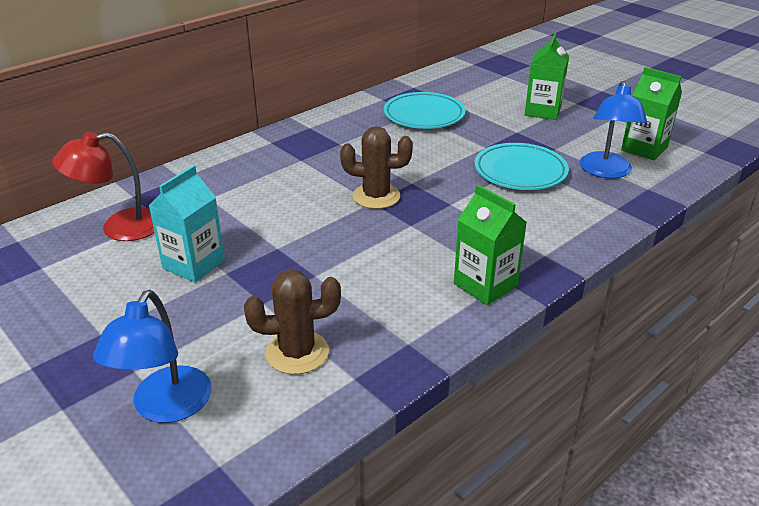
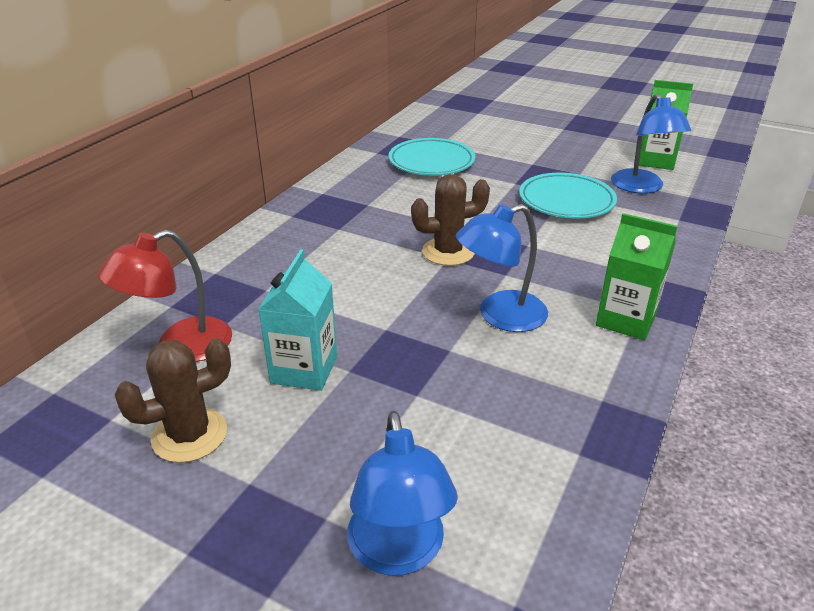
camera: 20 degrees left, 0 degrees up
(297, 352) = (497, 442): brown cactus -> brown cactus (189, 435)
(377, 258) = (500, 316): none -> blue lamp
(542, 111) = (540, 140): green carton -> none

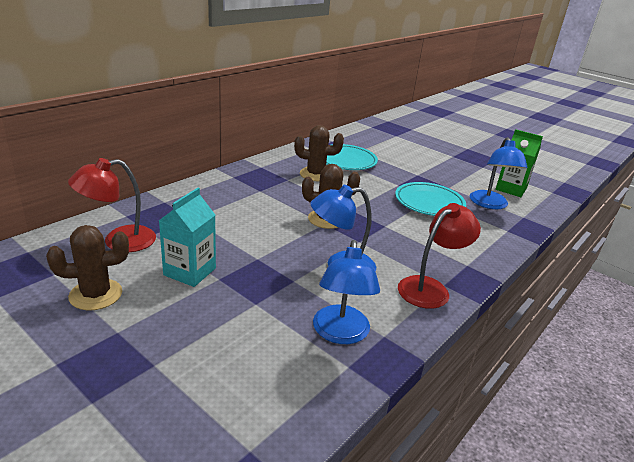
camera: 10 degrees right, 5 degrees down
(398, 553) = (189, 398): blue lamp -> blue lamp (340, 334)
(401, 190) = (315, 174): none -> brown cactus
(626, 320) = (430, 288): green carton -> red lamp

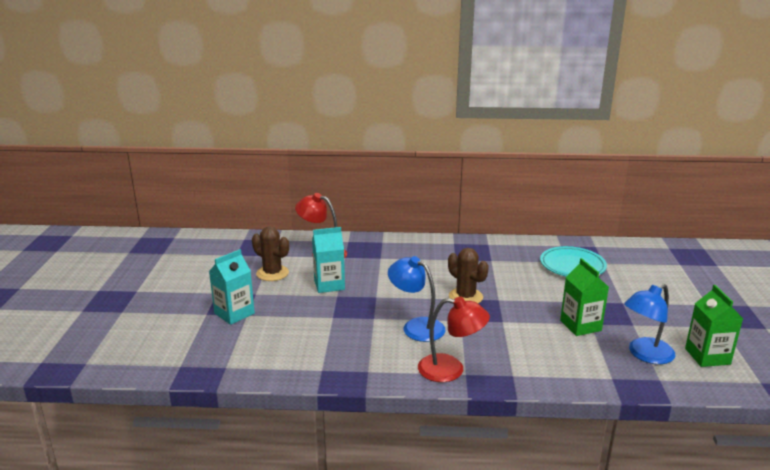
camera: 55 degrees right, 5 degrees down
(134, 374) = (234, 313): none -> turquoise carton
(315, 174) = (521, 265): brown cactus -> none
(340, 334) = (347, 355): blue lamp -> none
(429, 203) = (580, 325): turquoise plate -> green carton

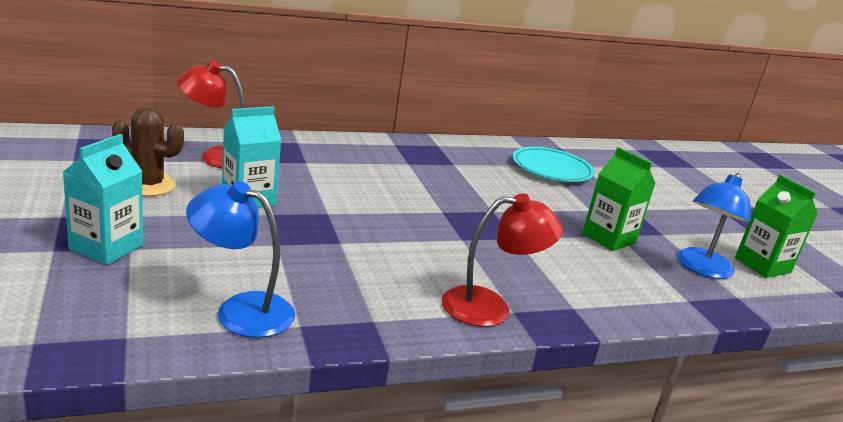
camera: 25 degrees left, 0 degrees up
(416, 326) = (408, 251): blue lamp -> blue lamp (241, 310)
(465, 297) = (450, 209): brown cactus -> none

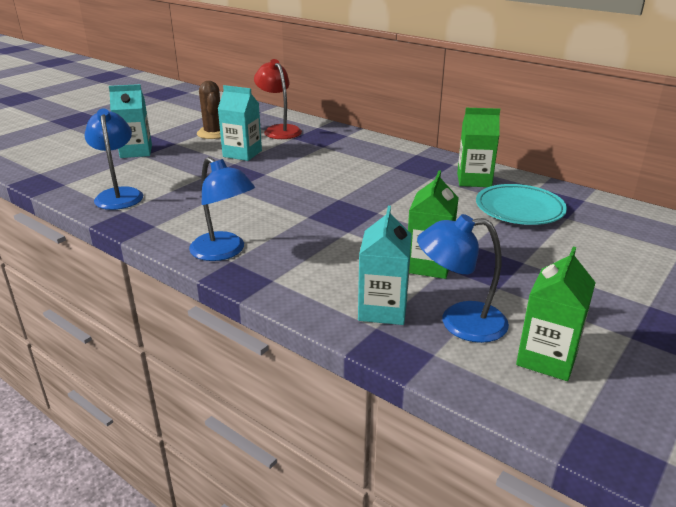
camera: 60 degrees right, 5 degrees up
(481, 155) = (474, 180): none -> green carton
(490, 307) = (224, 252): red lamp -> blue lamp
(663, 285) = (383, 309): none -> turquoise carton

